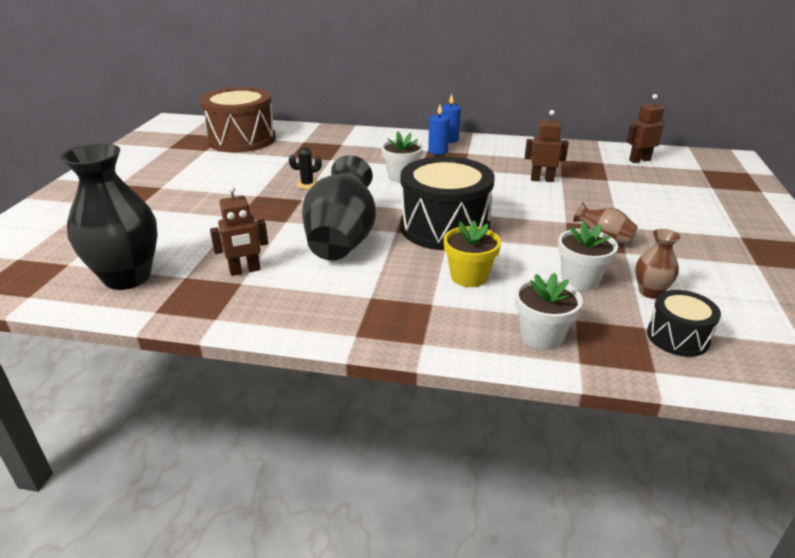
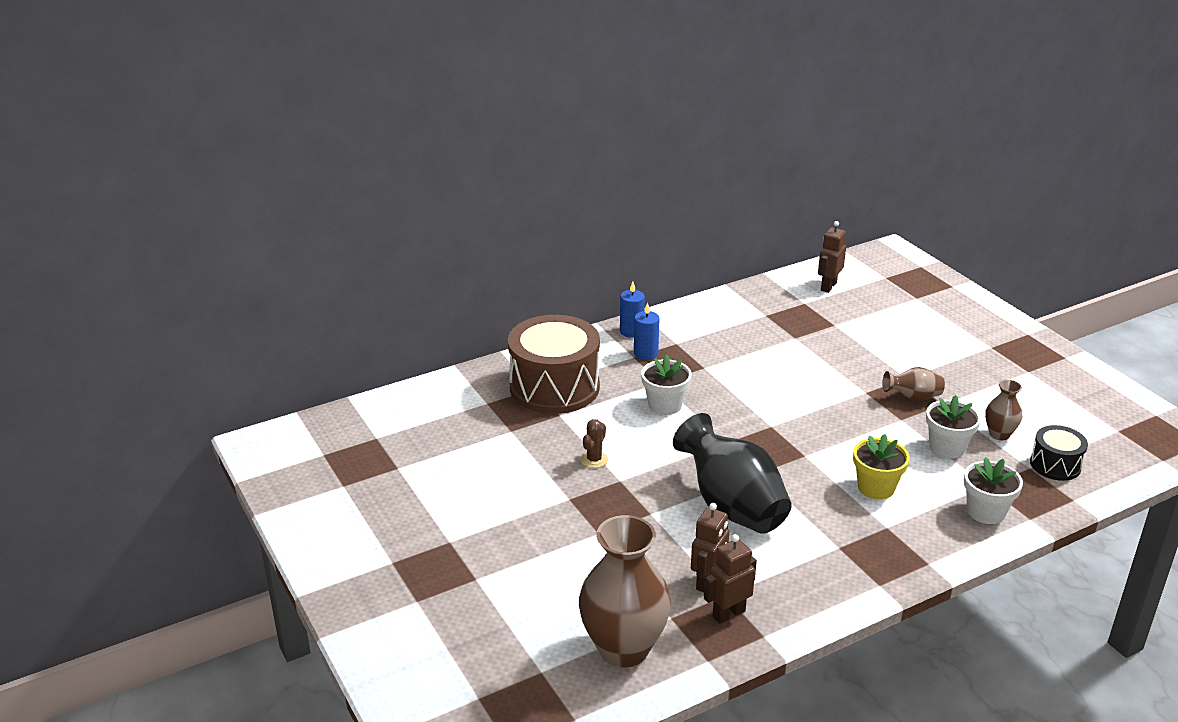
camera: 40 degrees left, 0 degrees up
(127, 277) = (623, 648): black vase -> brown vase
(242, 139) = (411, 432): brown drum -> brown drum (554, 387)
(307, 184) = (594, 460): black cactus -> brown cactus
(444, 227) = (789, 447): black drum -> none
(542, 179) = (785, 350): brown robot -> brown robot (728, 614)

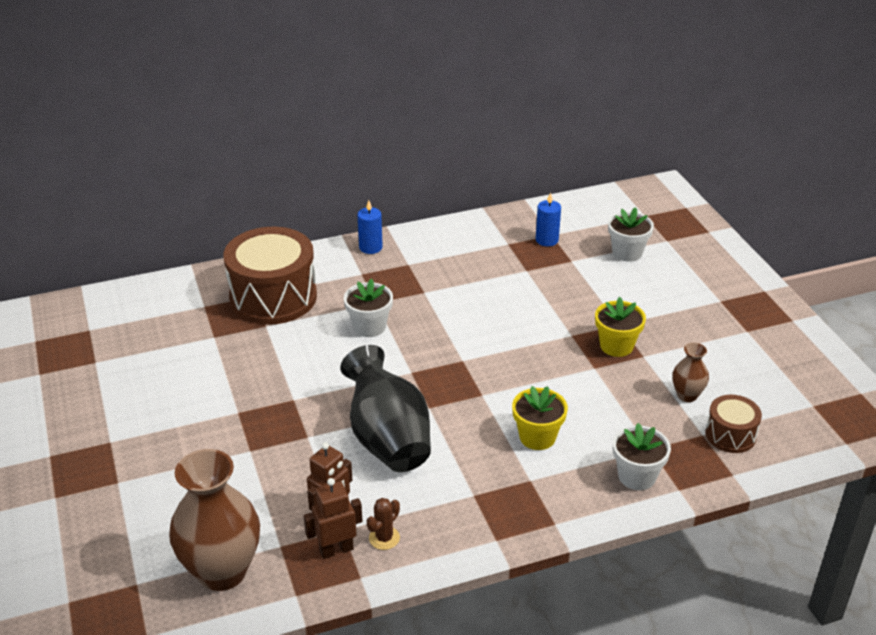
camera: 10 degrees right, 5 degrees up
(594, 460) = (278, 375): brown cactus -> brown cactus (384, 538)
(645, 353) = (374, 272): blue candle -> blue candle (547, 240)
(828, 286) = (583, 220): brown robot -> none
(913, 397) = (616, 346): brown vase -> yellow flower pot
(947, 447) = (627, 403): white flower pot -> white flower pot (627, 252)
(1055, 465) = (730, 435): black drum -> brown drum

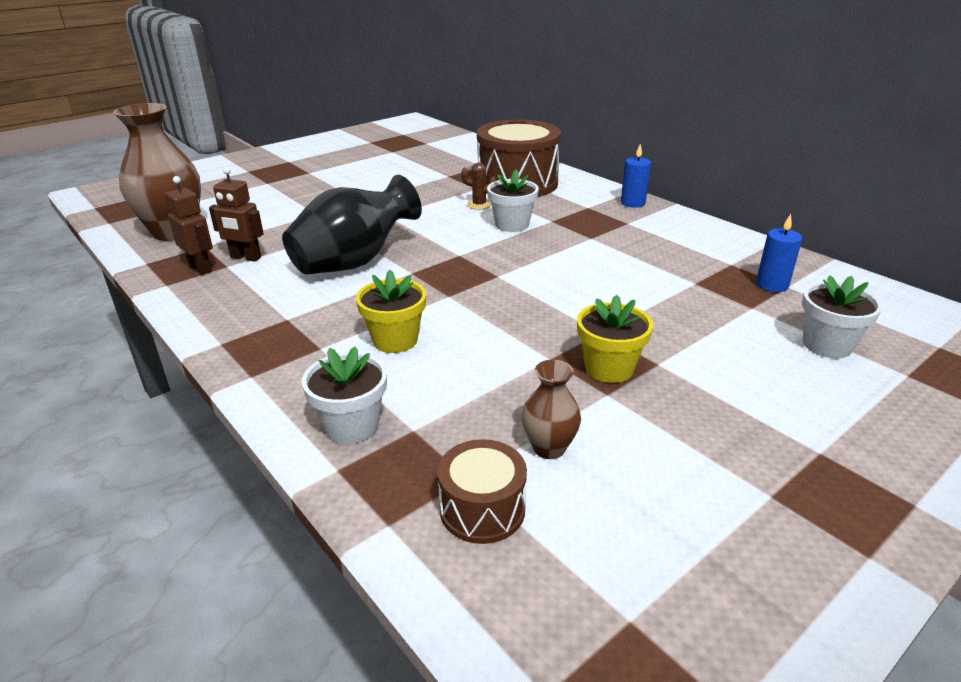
camera: 70 degrees right, 5 degrees down
(384, 538) = (217, 285): brown cactus -> brown cactus (479, 205)

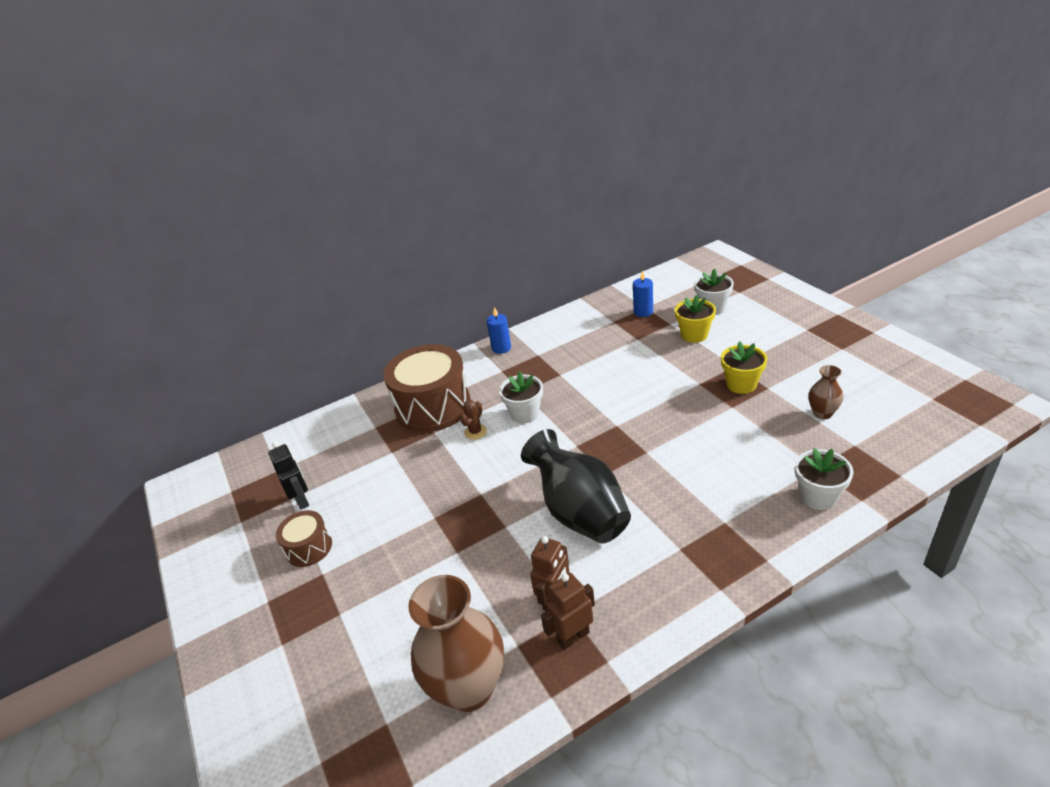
camera: 75 degrees left, 5 degrees up
(390, 155) = (302, 500): none -> black robot
(395, 340) = (712, 480): yellow flower pot -> yellow flower pot (694, 335)
(482, 509) = (878, 440): brown drum -> brown drum (309, 547)

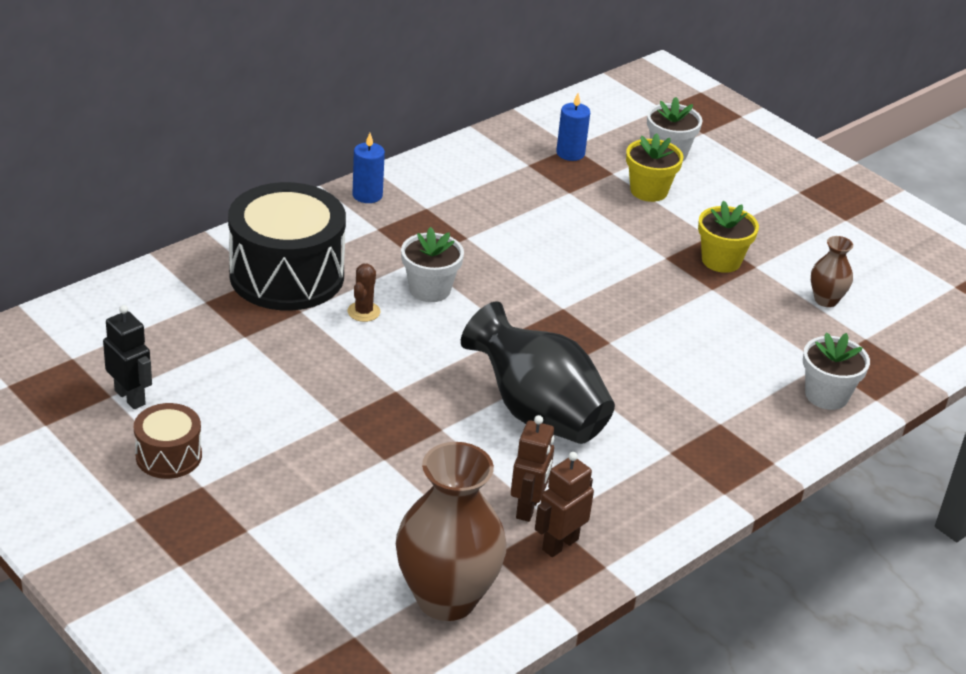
camera: 20 degrees left, 0 degrees up
(433, 406) = (287, 275): brown drum -> black drum

